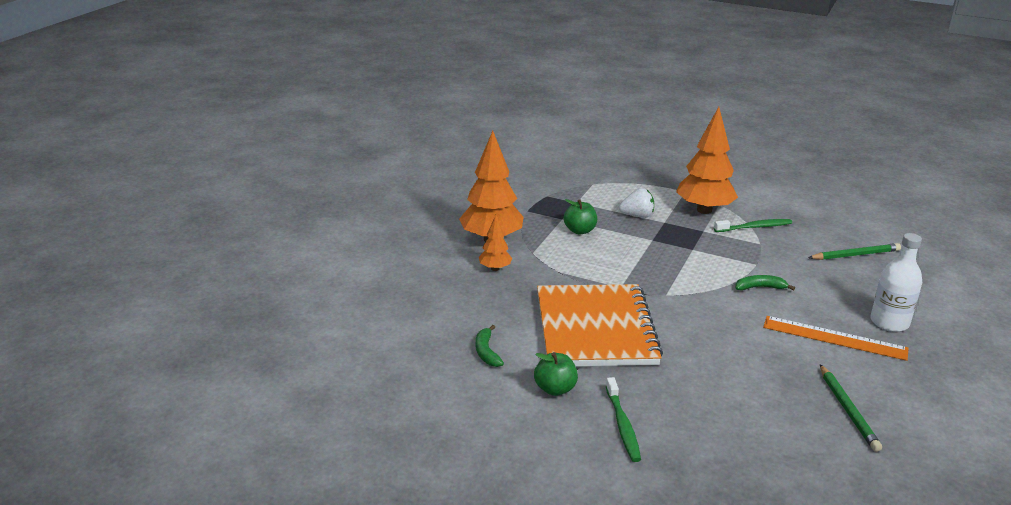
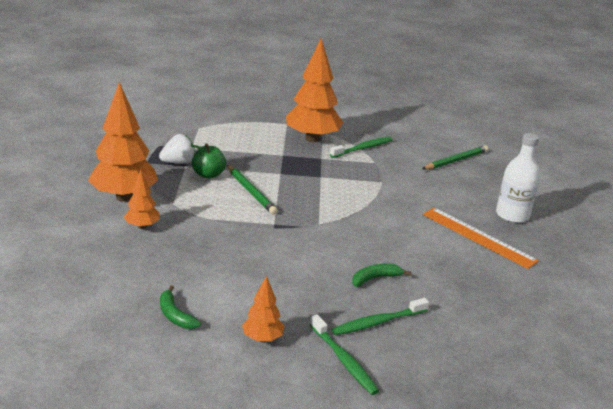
camera: 25 degrees left, 0 degrees up
(555, 389) = (262, 338): green apple -> orange tree
(595, 328) = (271, 269): orange notebook -> none
(637, 216) = (255, 152): white strawberry -> white strawberry (178, 162)
(676, 398) = (378, 322): none -> green toothbrush
(760, 287) = (395, 202): green banana -> green banana (375, 278)
(834, 338) = (478, 237): orange ruler -> orange ruler turned 45 degrees clockwise
(848, 410) = (522, 300): green pencil -> green pencil (251, 192)

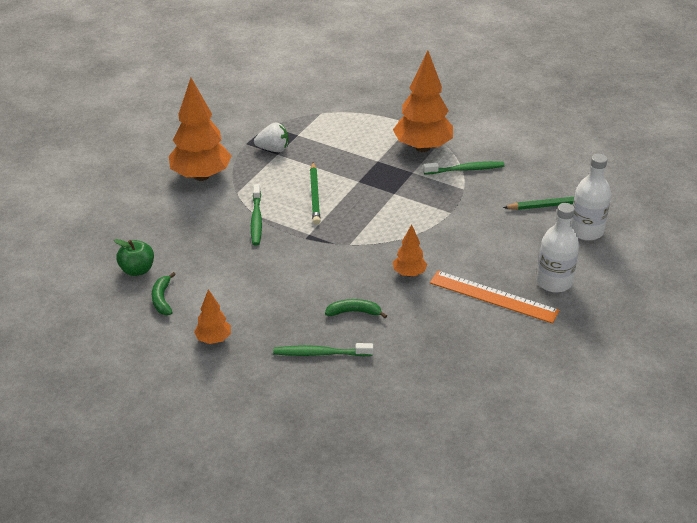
camera: 30 degrees right, 10 degrees up
(142, 226) = (195, 209): orange tree -> orange tree (409, 273)
(208, 175) = (290, 168): green apple -> green apple (137, 270)
(344, 360) = (263, 378): green toothbrush -> green toothbrush (256, 219)
(478, 237) = (493, 297): orange ruler -> orange ruler turned 45 degrees counterclockwise
(498, 174) = (586, 231): none -> white bottle

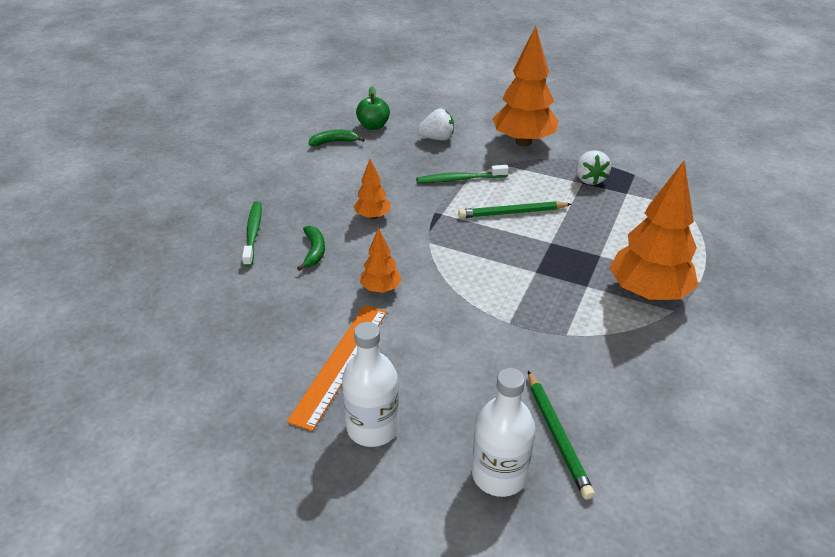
camera: 85 degrees right, 0 degrees up
(178, 228) = (437, 138): none -> white strawberry
(213, 339) = (279, 172): orange tree -> orange tree (372, 216)
(465, 169) = (613, 336): green toothbrush -> none

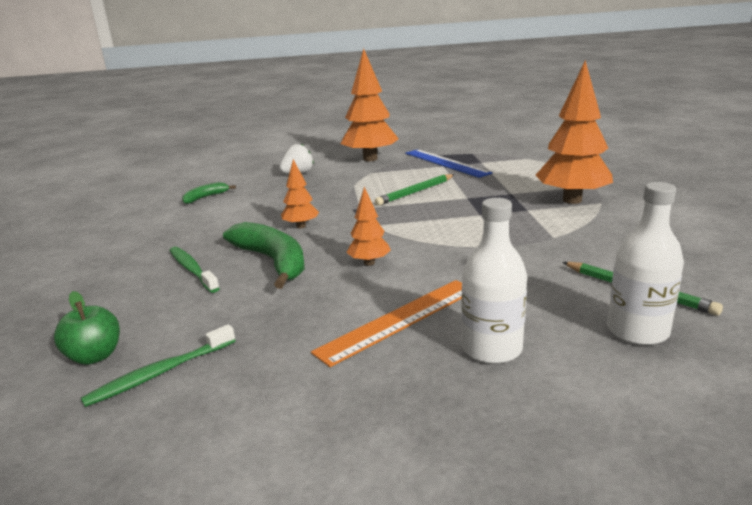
camera: 30 degrees left, 15 degrees down
(314, 251) = (273, 261): green banana -> green banana, size x1.93
(340, 363) = (399, 320): orange ruler -> orange ruler turned 60 degrees clockwise
(373, 126) = (231, 181): green apple -> green apple (95, 356)
(459, 179) = (347, 188): green toothbrush -> green toothbrush (160, 373)
(589, 179) = (446, 163): white strawberry -> blue ruler

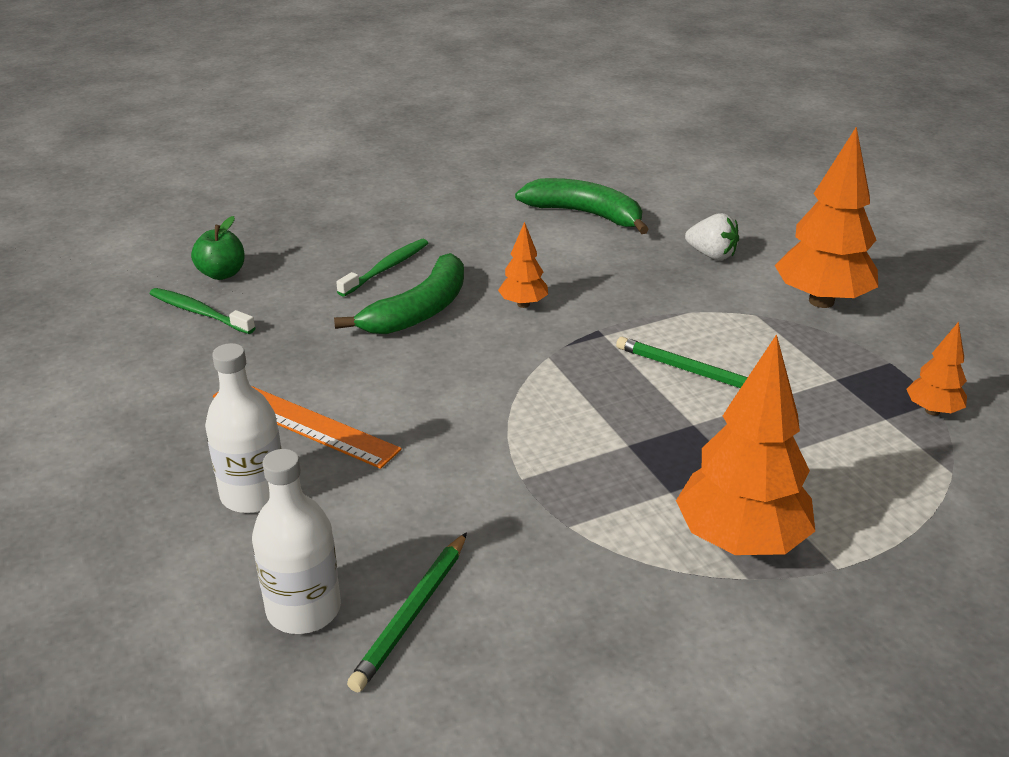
camera: 70 degrees right, 10 degrees up
(205, 197) = (585, 214): green banana -> green banana, size x1.93
(369, 263) = (434, 376): orange tree -> orange tree (932, 411)
(446, 163) = (853, 380): blue ruler -> none

